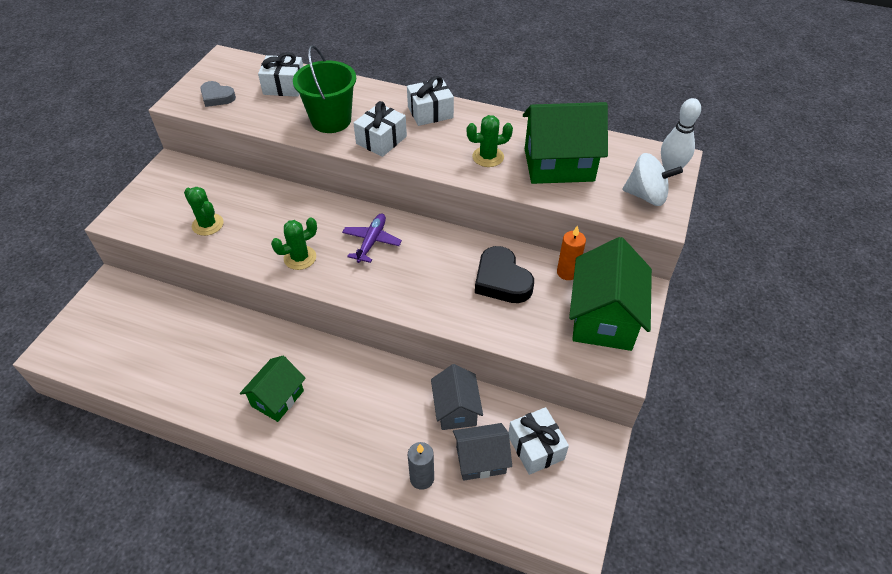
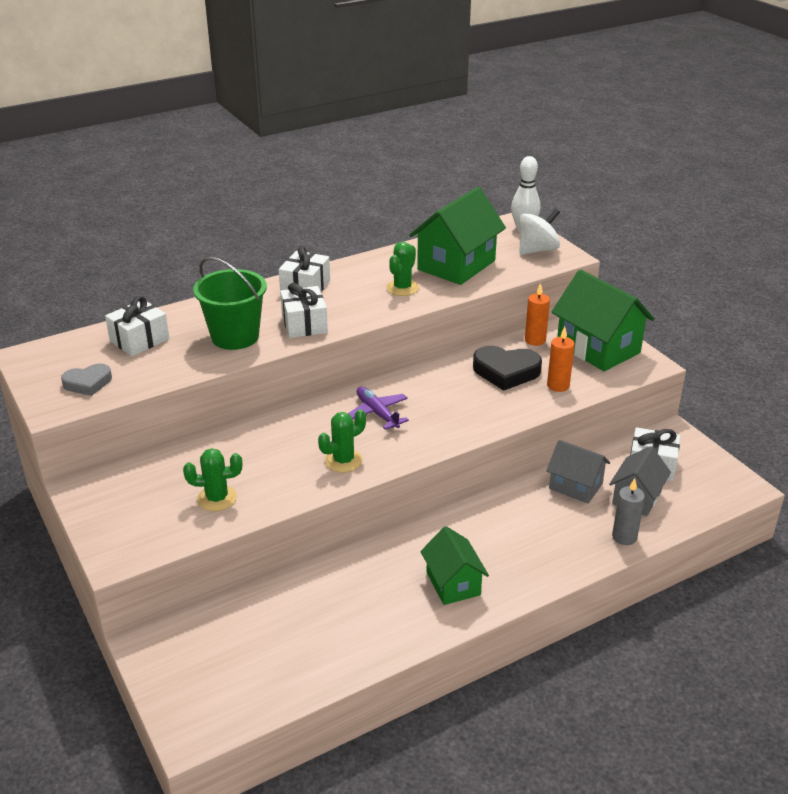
camera: 50 degrees left, 15 degrees down
(300, 258) = (343, 461): green cactus -> green cactus turned 45 degrees clockwise
(517, 322) = (558, 386): none -> orange candle

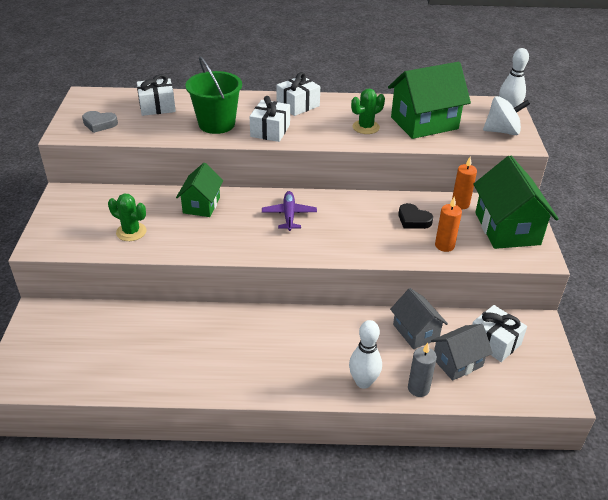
camera: 30 degrees right, 5 degrees up
(343, 461) = (233, 239): green cactus -> none
(453, 583) = (257, 363): green house -> green house (201, 205)
(506, 372) = (413, 220): black heart -> black heart, size x0.63
(571, 554) = (363, 382): none -> white bowling pin

